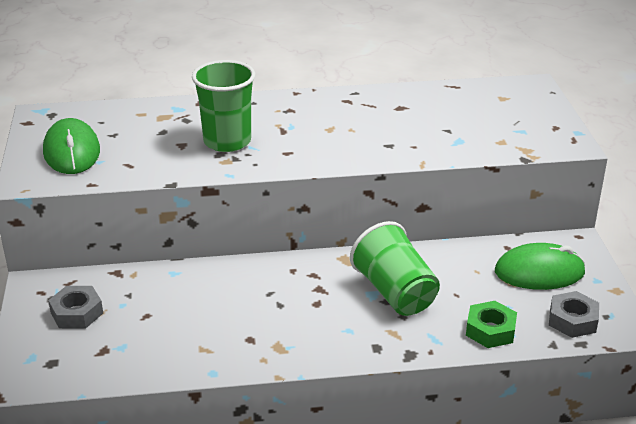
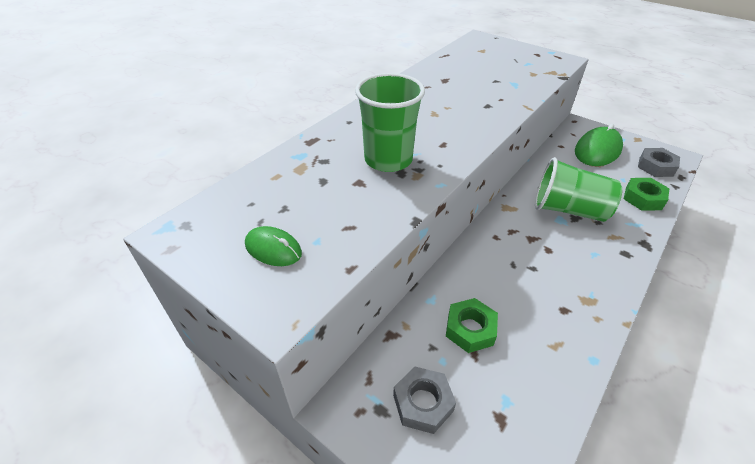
camera: 45 degrees left, 10 degrees up
(72, 152) = (273, 249): green mouse -> green mouse, size x0.59
(167, 303) = (470, 329): none -> green nut

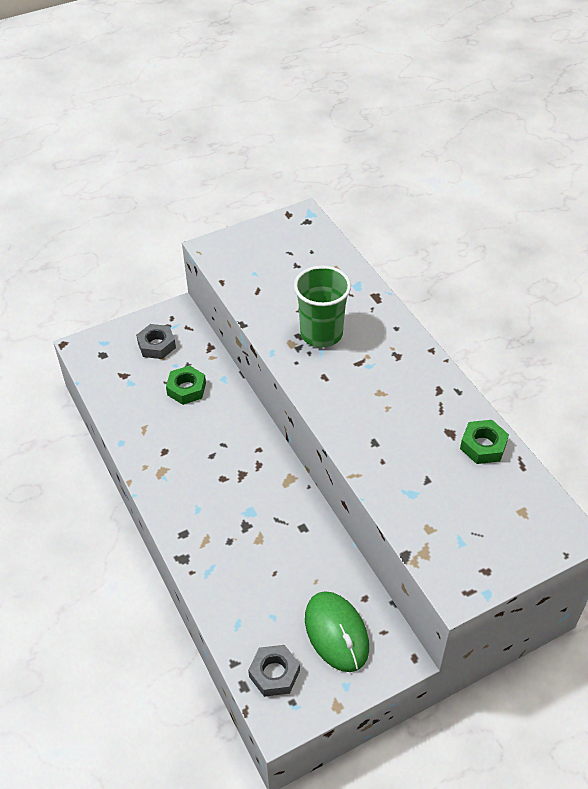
camera: 115 degrees right, 5 degrees up
(273, 249) = (260, 254): green mouse -> none
(568, 210) = (258, 527): green cup -> none
(643, 198) = (235, 610): green nut -> green nut (483, 446)

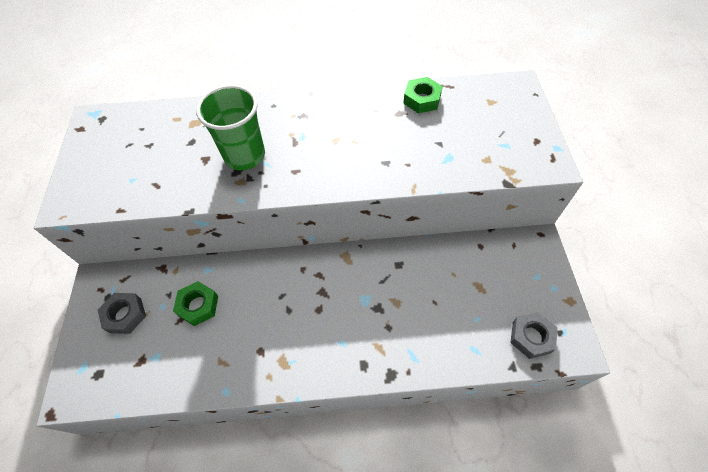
camera: 65 degrees left, 10 degrees up
(336, 633) = (506, 277): green mouse -> none

